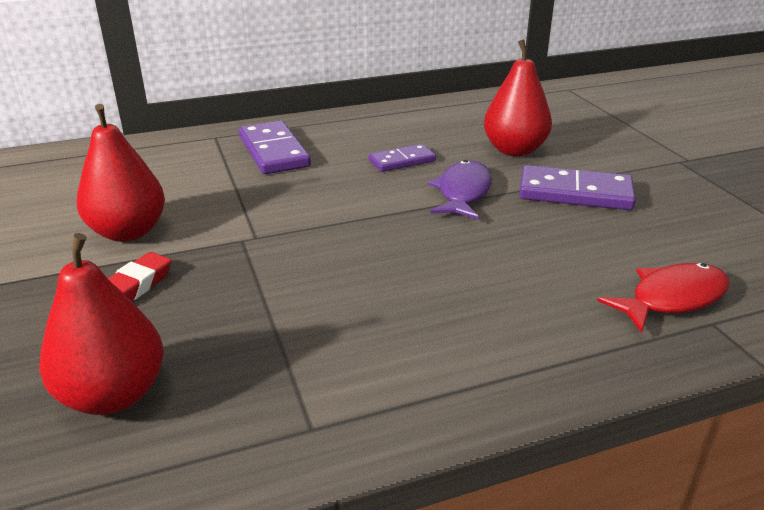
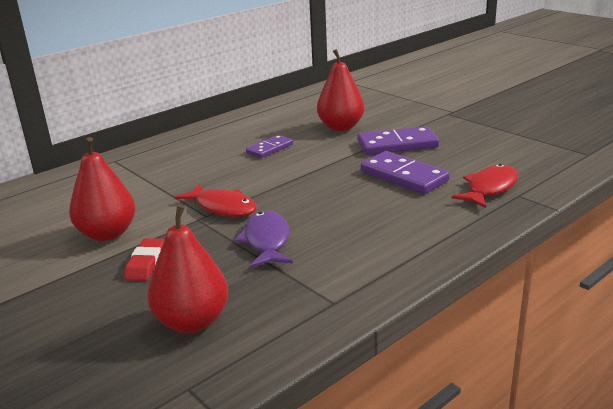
camera: 20 degrees left, 5 degrees down
(273, 152) = (170, 161): purple domino -> purple domino (403, 176)
(283, 230) = (223, 207): none -> red fish
(462, 192) = (326, 159): purple fish -> purple fish (266, 241)

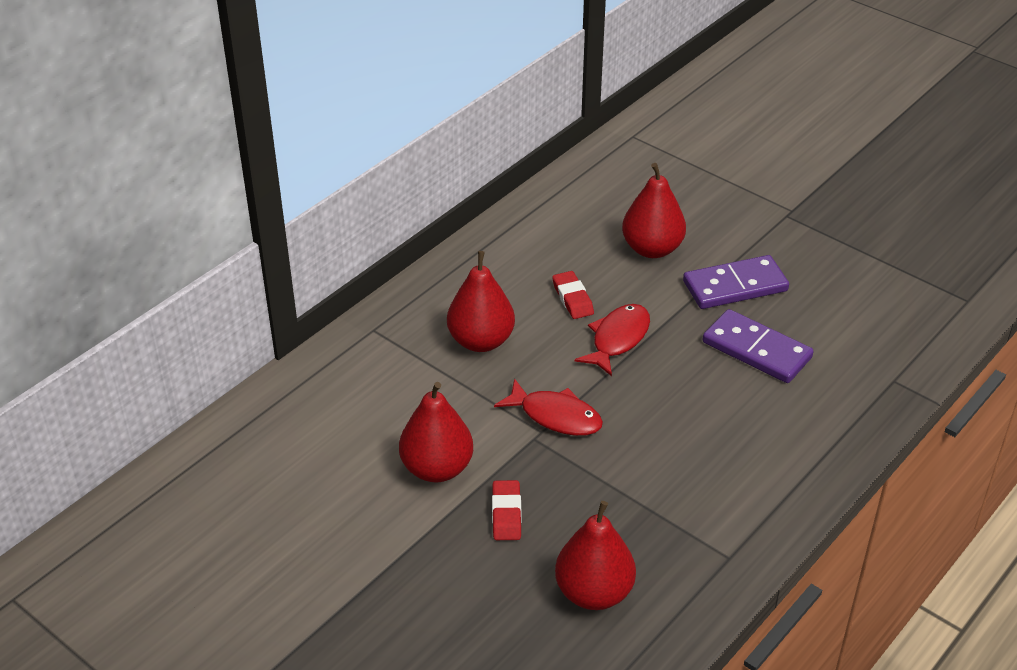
camera: 10 degrees left, 15 degrees up
(189, 167) = (481, 341): none -> red pear
(266, 241) = (628, 471): purple fish -> none
(270, 148) = (572, 299): purple domino -> red eraser
(489, 188) = (860, 369): red fish -> red fish (617, 339)

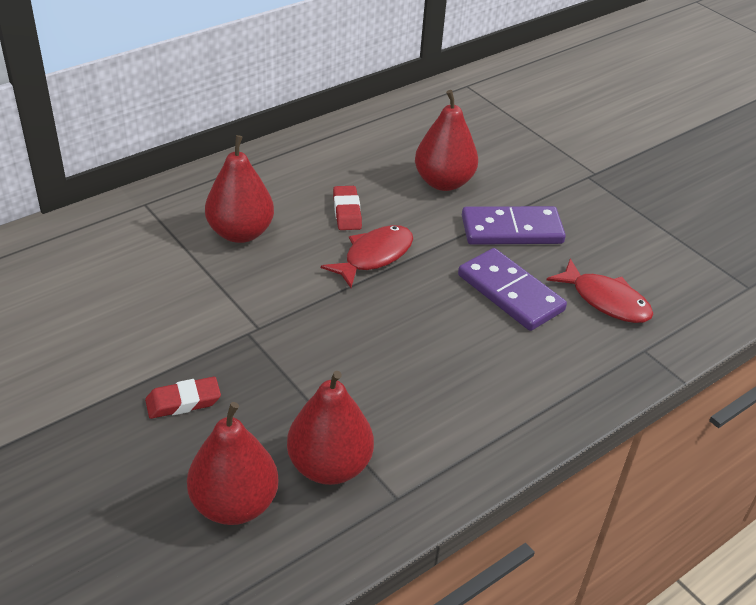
camera: 10 degrees right, 0 degrees up
(437, 468) = (137, 342): red pear -> red pear (329, 466)
(506, 514) = (183, 402): red eraser -> red eraser turned 60 degrees clockwise
(556, 416) = (279, 316): red fish -> red fish (606, 300)

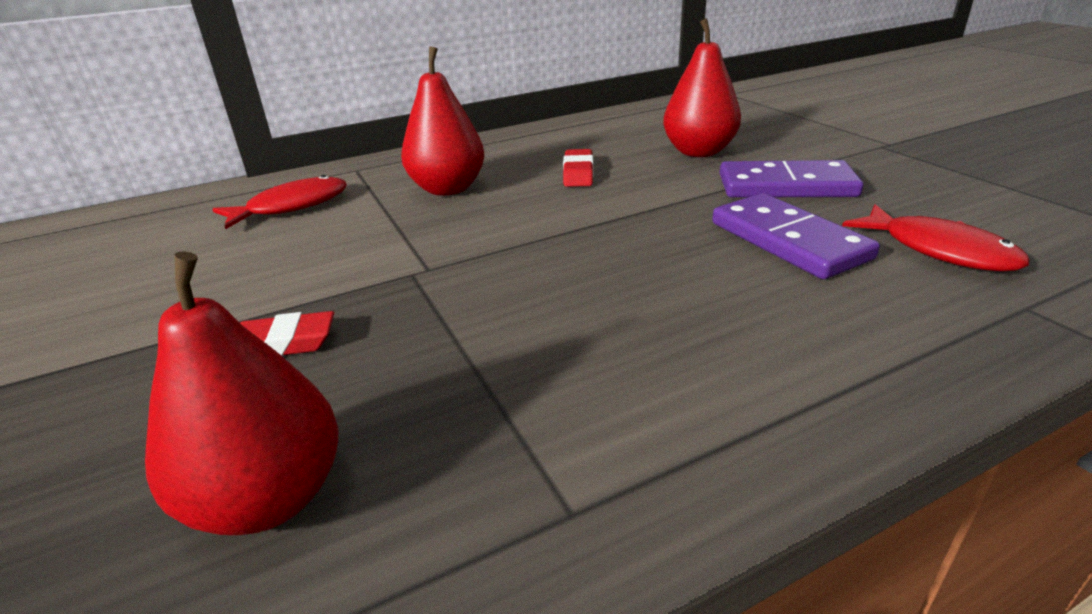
camera: 15 degrees right, 10 degrees down
(329, 466) = (462, 446): red pear -> none
(374, 256) = (602, 207): red fish -> red fish (292, 206)

